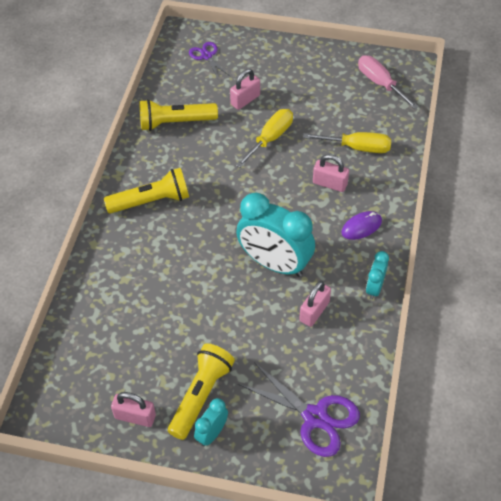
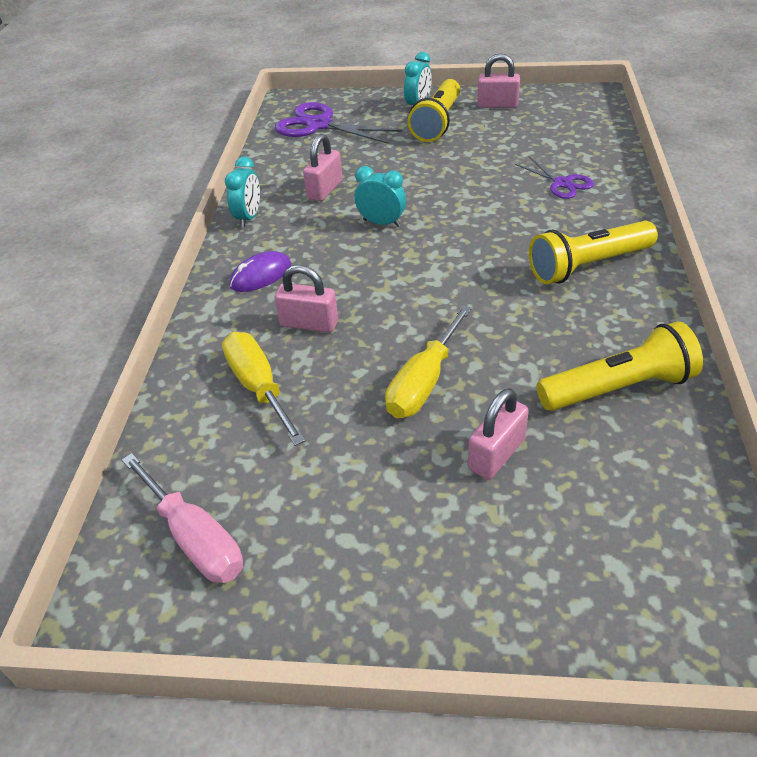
camera: 175 degrees right, 10 degrees down
(207, 56) = (633, 562): purple scissors -> purple scissors (562, 183)
(274, 264) = (381, 223): turquoise clock -> turquoise clock, size x0.48
(357, 147) = (259, 387): yellow screwdriver -> yellow screwdriver turned 60 degrees clockwise

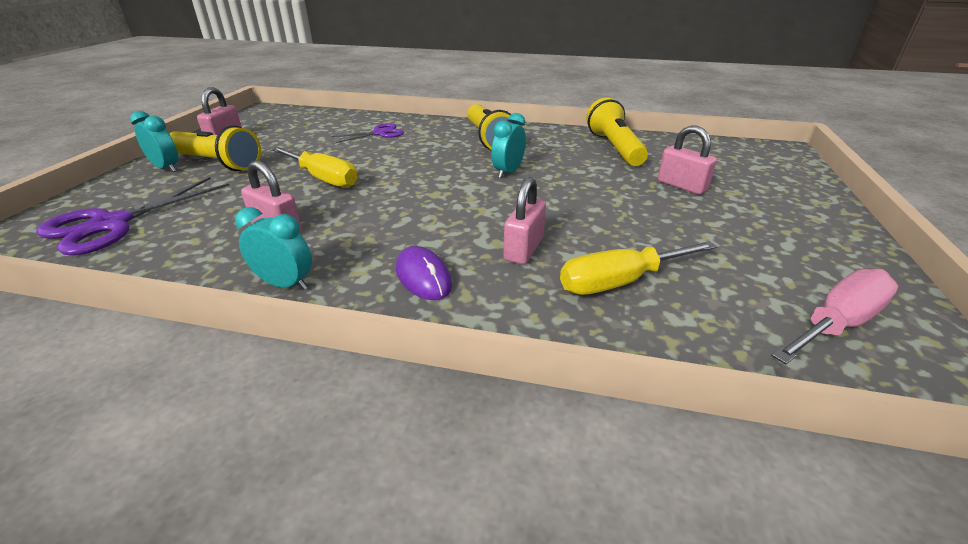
camera: 85 degrees left, 10 degrees down
(381, 223) = (374, 202): turquoise clock -> turquoise clock (508, 172)
(424, 382) = (610, 202): yellow screwdriver -> yellow screwdriver (323, 179)

